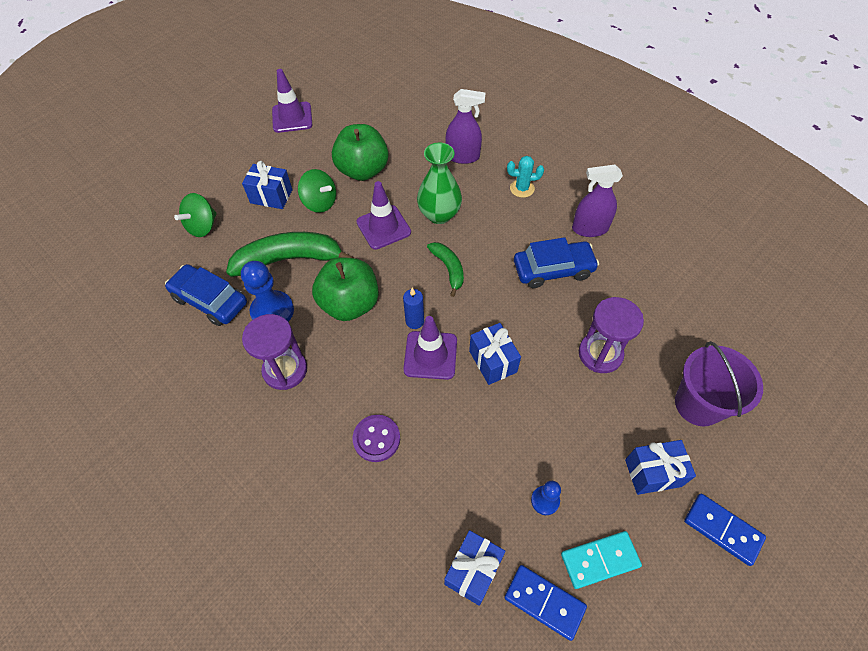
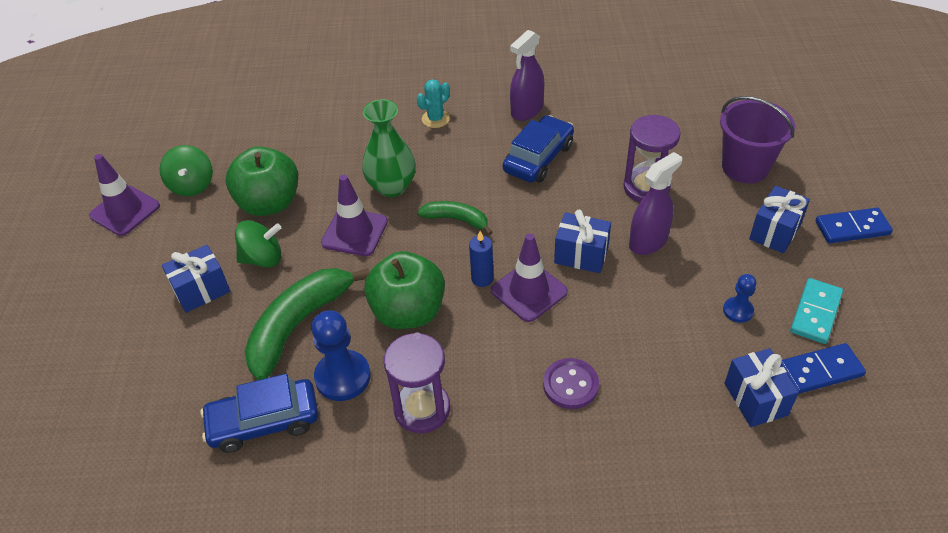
camera: 45 degrees left, 10 degrees down
(203, 226) = (159, 371): green spinning top -> green spinning top (192, 185)
(463, 156) = (351, 129): purple spray bottle -> purple spray bottle (648, 242)

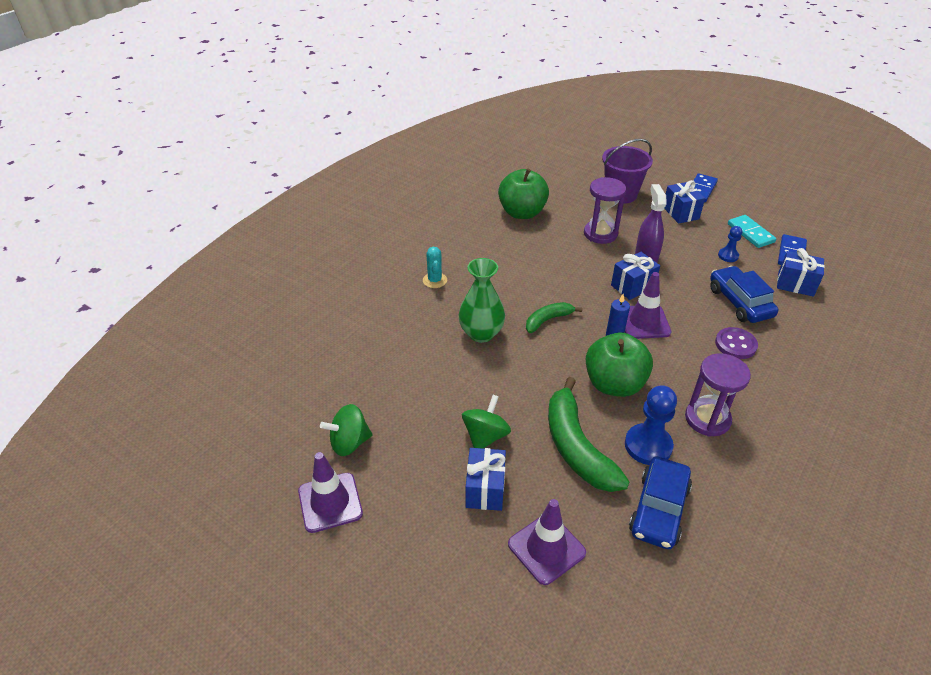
camera: 55 degrees left, 5 degrees down
(192, 185) = (349, 443): green spinning top -> green spinning top turned 135 degrees clockwise
(269, 203) = (426, 405): green apple -> green apple (522, 213)
(355, 232) = (509, 373): purple traffic cone -> purple traffic cone (546, 548)
(527, 110) = (476, 240): purple spray bottle -> none
(538, 158) = (528, 258): blue car -> blue car (739, 302)

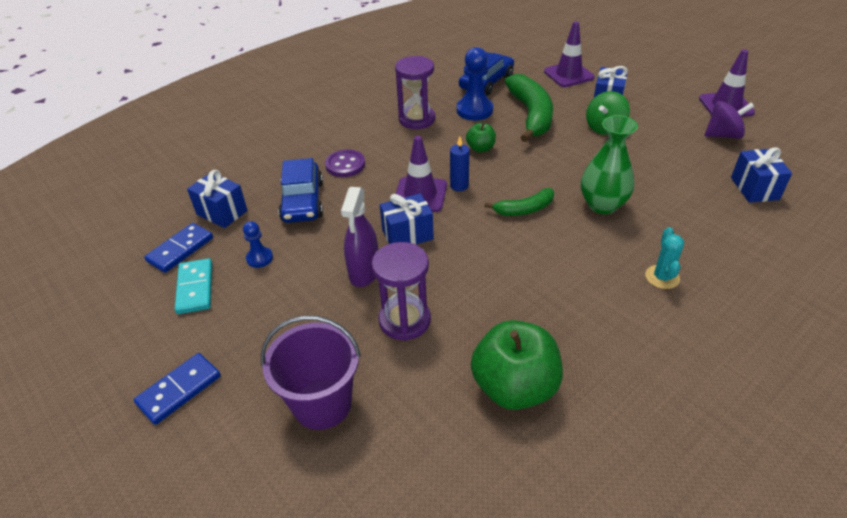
camera: 165 degrees left, 0 degrees up
(349, 443) = (723, 135): green spinning top -> purple spinning top
(614, 384) = (480, 148): green apple -> green apple, size x0.50
(680, 213) = (257, 342): blue gift -> blue gift (754, 188)

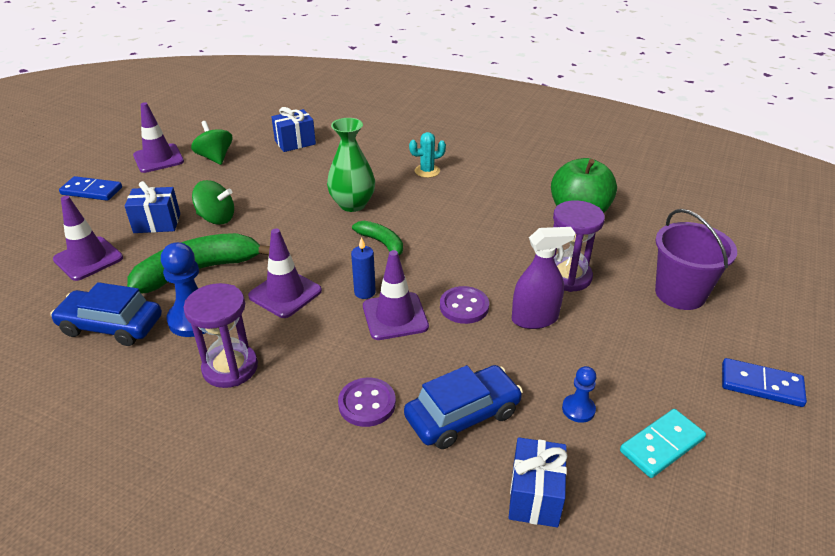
camera: 115 degrees left, 5 degrees down
(180, 250) = (626, 501): blue domino -> blue domino (92, 191)
(407, 234) = (464, 306): blue gift -> purple button
(480, 148) = (285, 293): green apple -> purple traffic cone
(723, 135) = (215, 158): purple spinning top -> green spinning top

